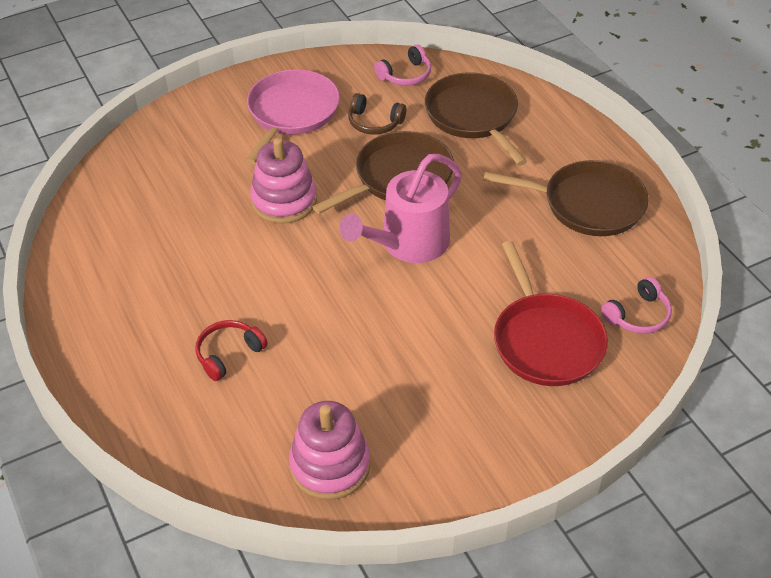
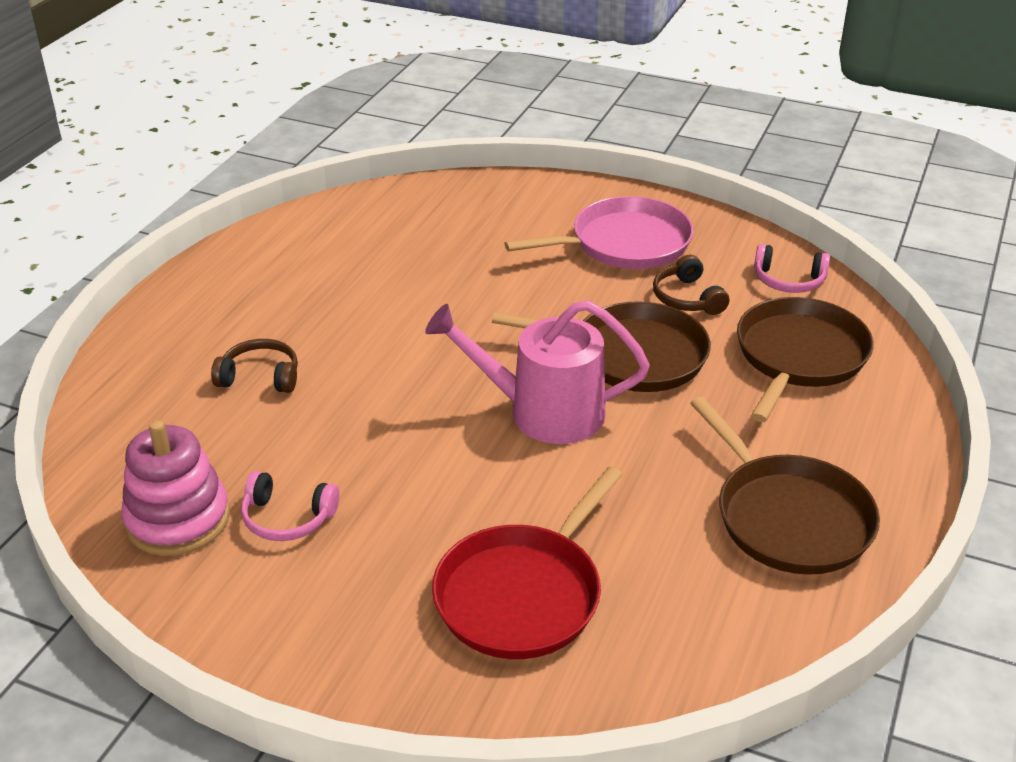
camera: 50 degrees right, 10 degrees down
(228, 354) = (260, 377): red headphones -> brown headphones
(284, 201) = (499, 302): pink stacking toy -> none
(638, 315) = (658, 658): pink headphones -> pink headphones (287, 518)

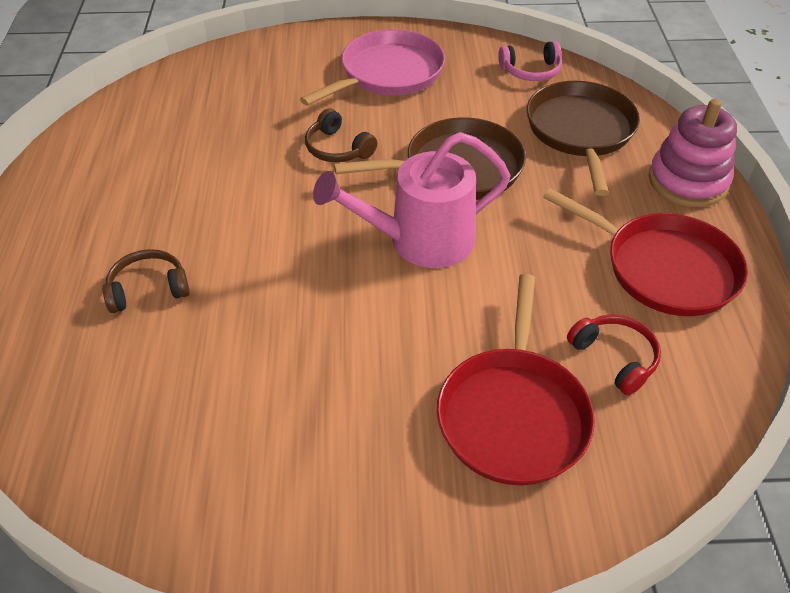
camera: 25 degrees left, 10 degrees up
(178, 519) = (157, 462): pink stacking toy -> pink stacking toy (687, 181)
(287, 518) = (262, 421): pink headphones -> none
(666, 581) = (615, 358): none -> red headphones
(687, 298) = (467, 106): brown headphones -> brown headphones (337, 148)
(789, 517) = (664, 268): brown pan -> red pan

